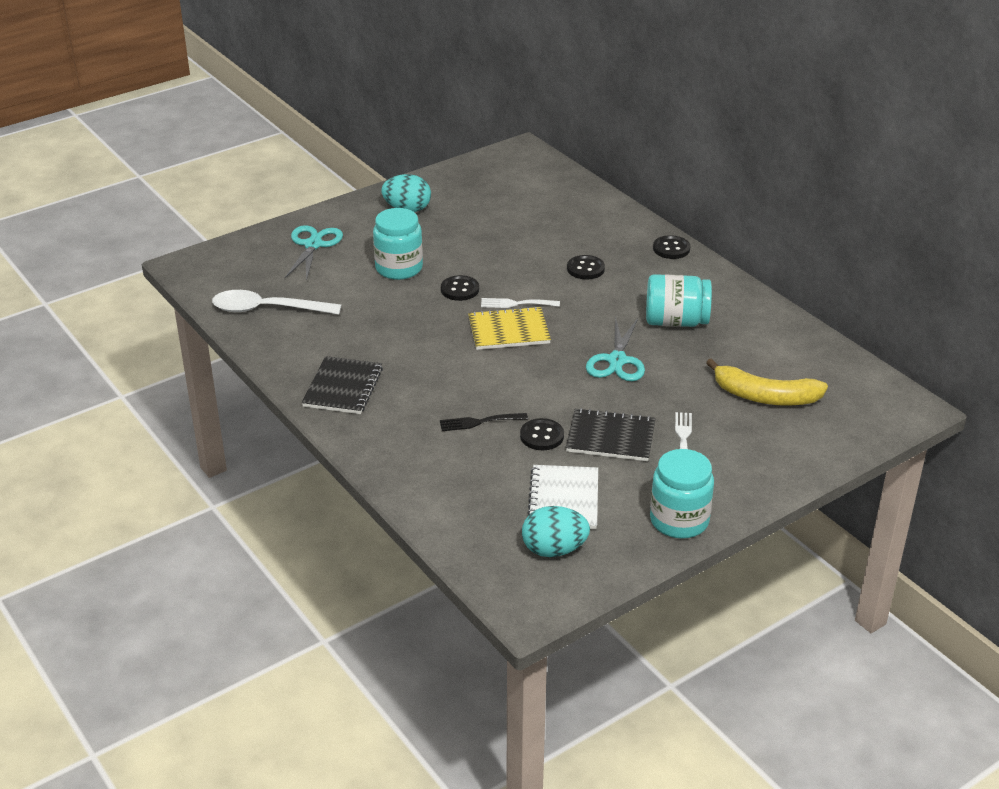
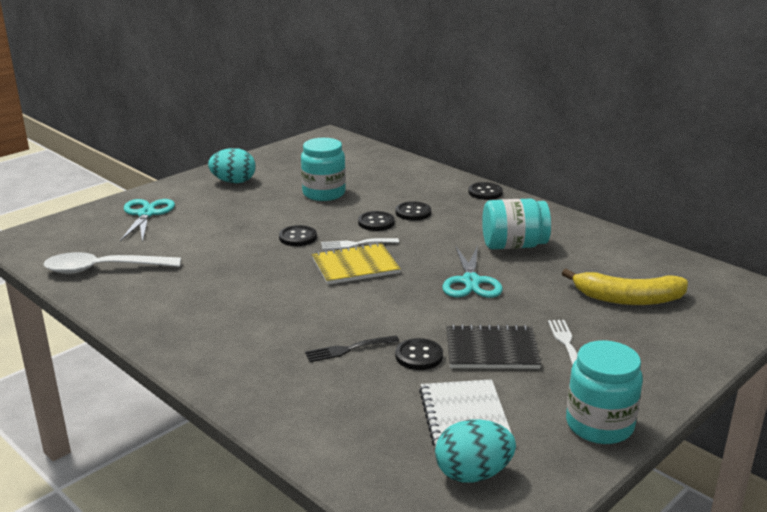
camera: 10 degrees left, 10 degrees down
(343, 387) = (193, 331): black notebook -> none
(399, 268) = (234, 225): turquoise jar -> turquoise jar (324, 193)
(543, 278) = (376, 222): none -> black button

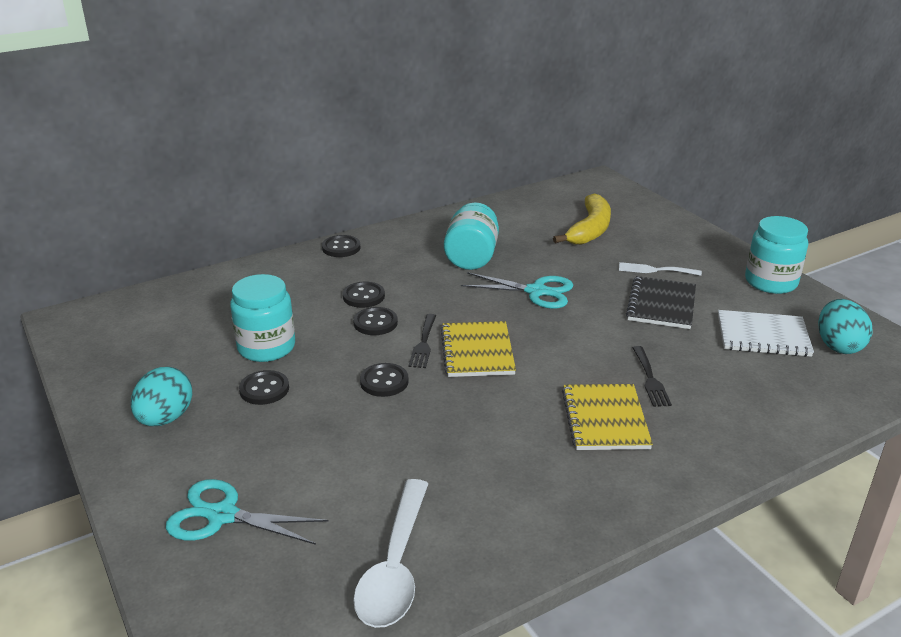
camera: 75 degrees left, 5 degrees up
(278, 330) = (605, 419): none -> yellow notebook
(356, 244) = (423, 343): white fork -> black fork
(419, 356) = (667, 342): black button -> black button (264, 389)

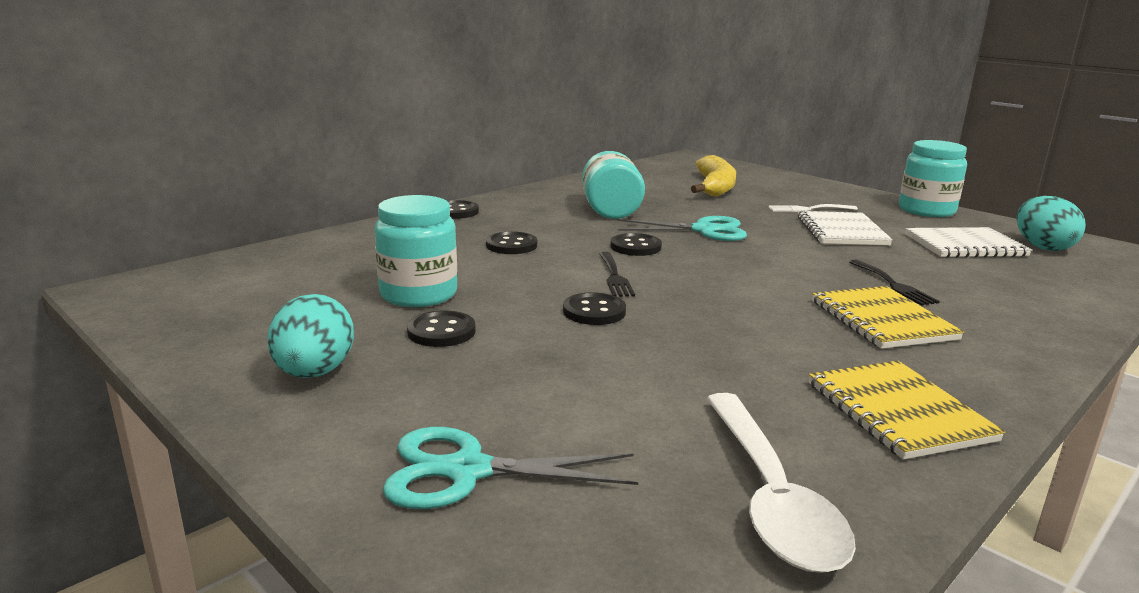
camera: 15 degrees left, 10 degrees down
(375, 323) = (542, 264): black button -> black button (635, 247)
(477, 351) = (683, 278): yellow notebook -> yellow notebook (898, 411)
(661, 304) = (841, 231): black notebook -> white notebook

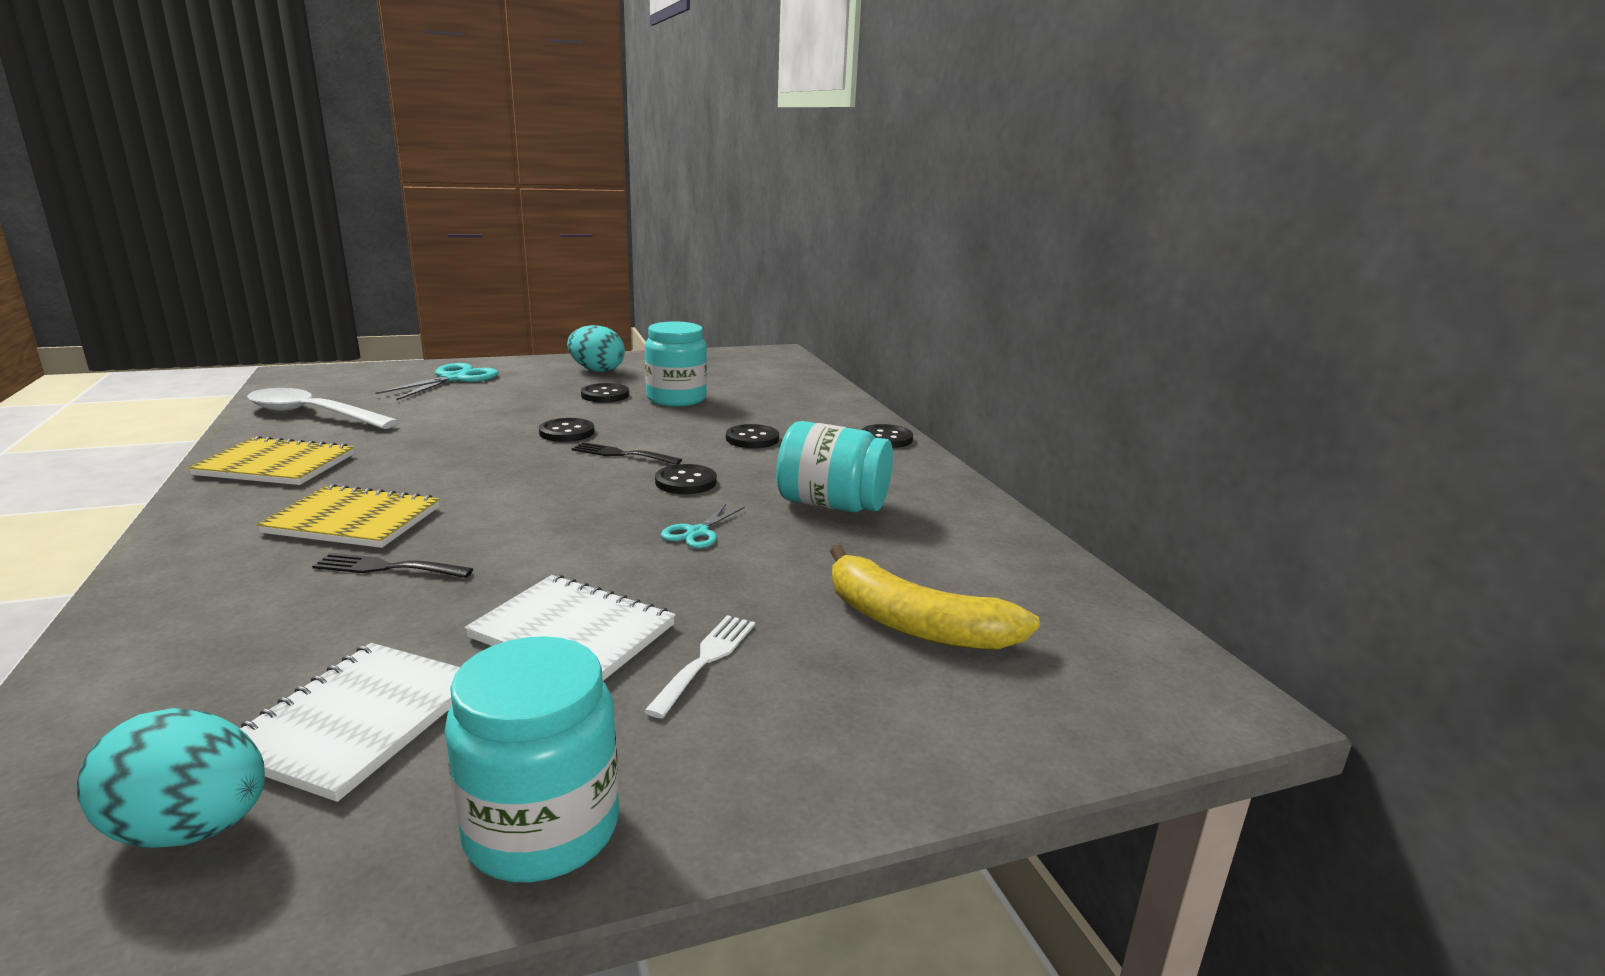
camera: 115 degrees right, 0 degrees up
(704, 230) = (697, 532): turquoise scissors -> turquoise scissors, size x0.58

